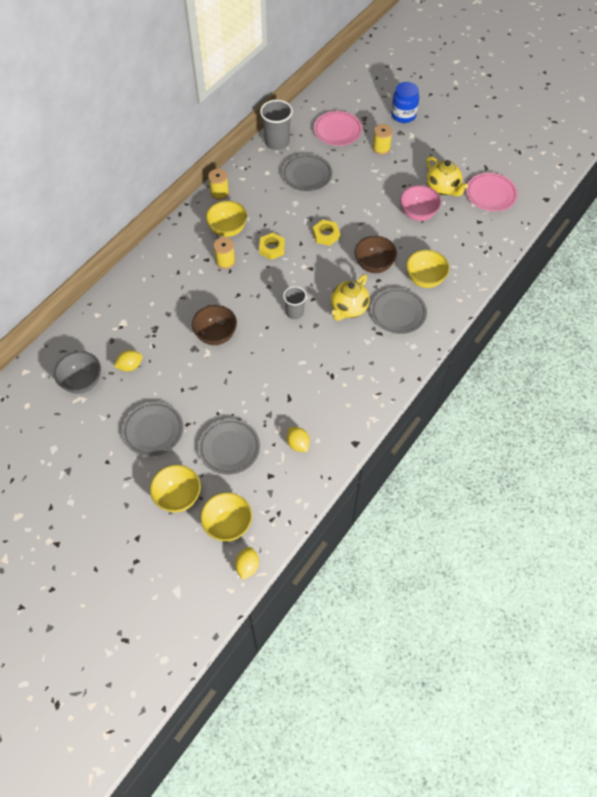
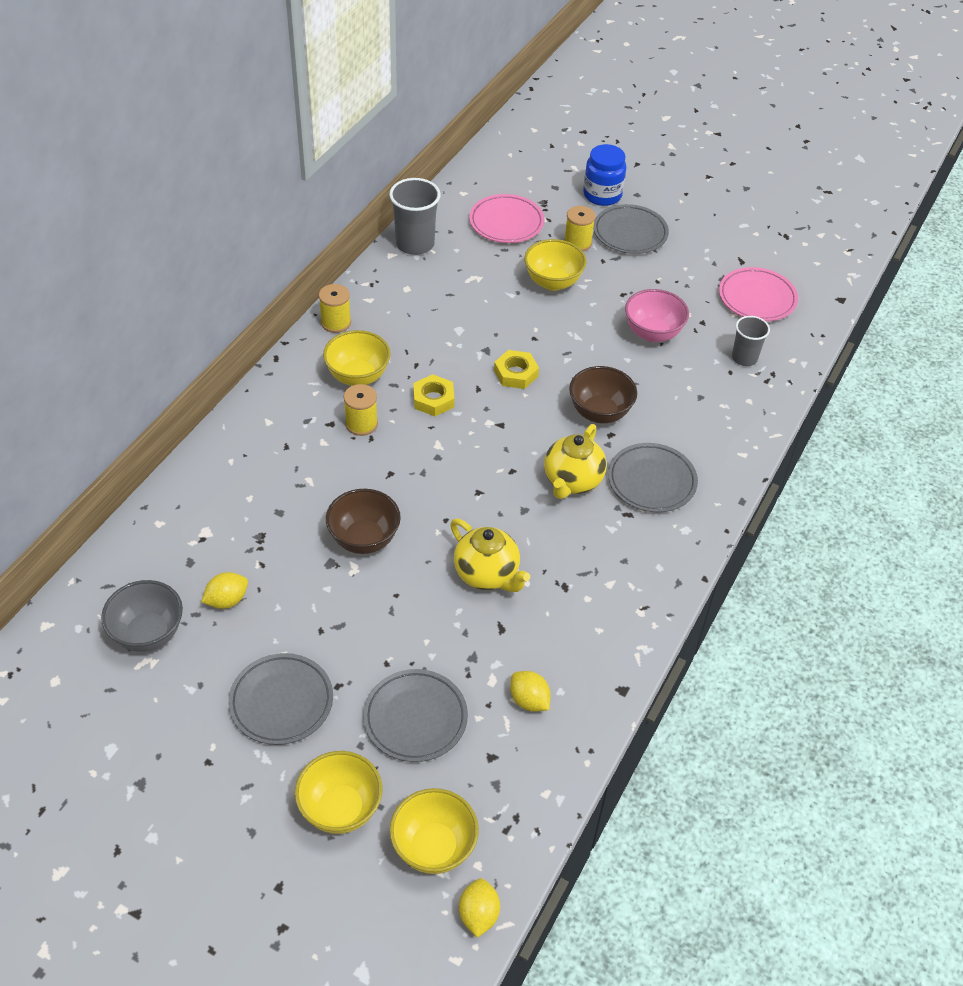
camera: 10 degrees left, 10 degrees down
(294, 312) = (487, 493): grey cup -> grey cup (744, 358)
(307, 175) = (470, 288): grey plate -> grey plate (630, 233)
(424, 279) = (683, 428): yellow bowl -> yellow bowl (553, 282)
(443, 189) = (683, 295): yellow teapot -> yellow teapot (487, 574)

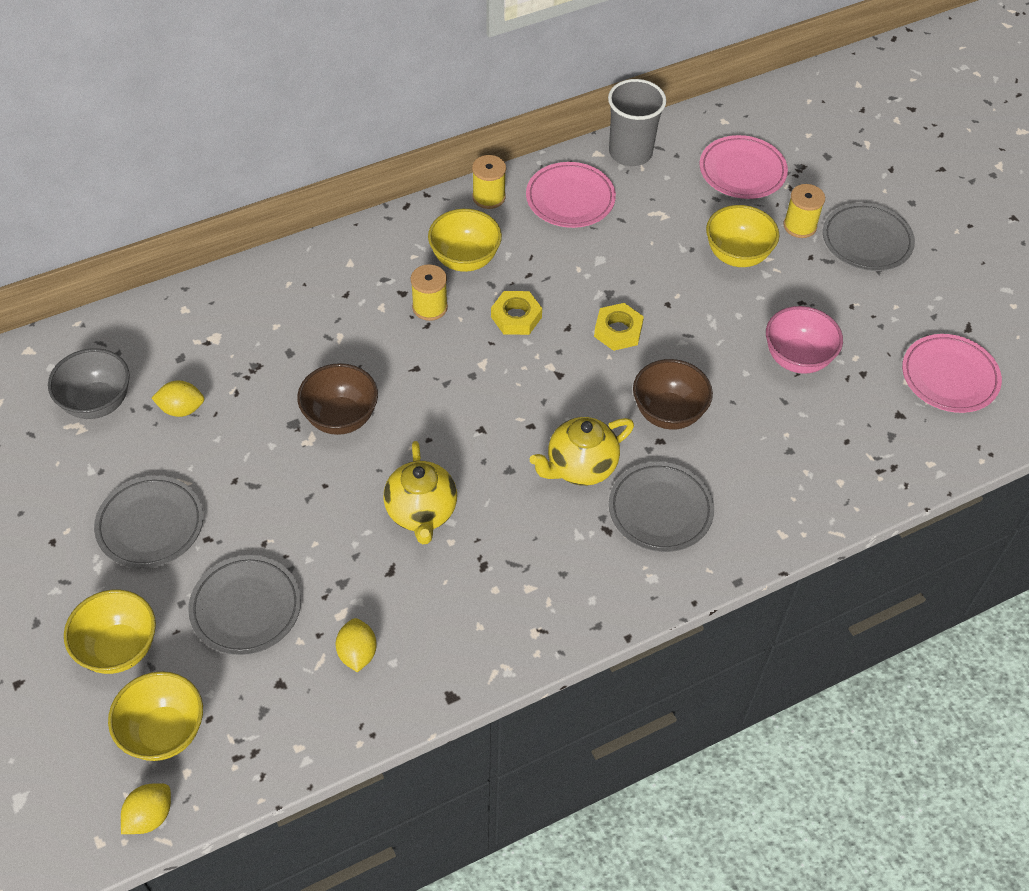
camera: 35 degrees right, 5 degrees up
(399, 296) = (570, 199): none -> pink plate
(602, 195) = (872, 186): blue jar -> none
(744, 358) = (876, 434): grey cup -> none

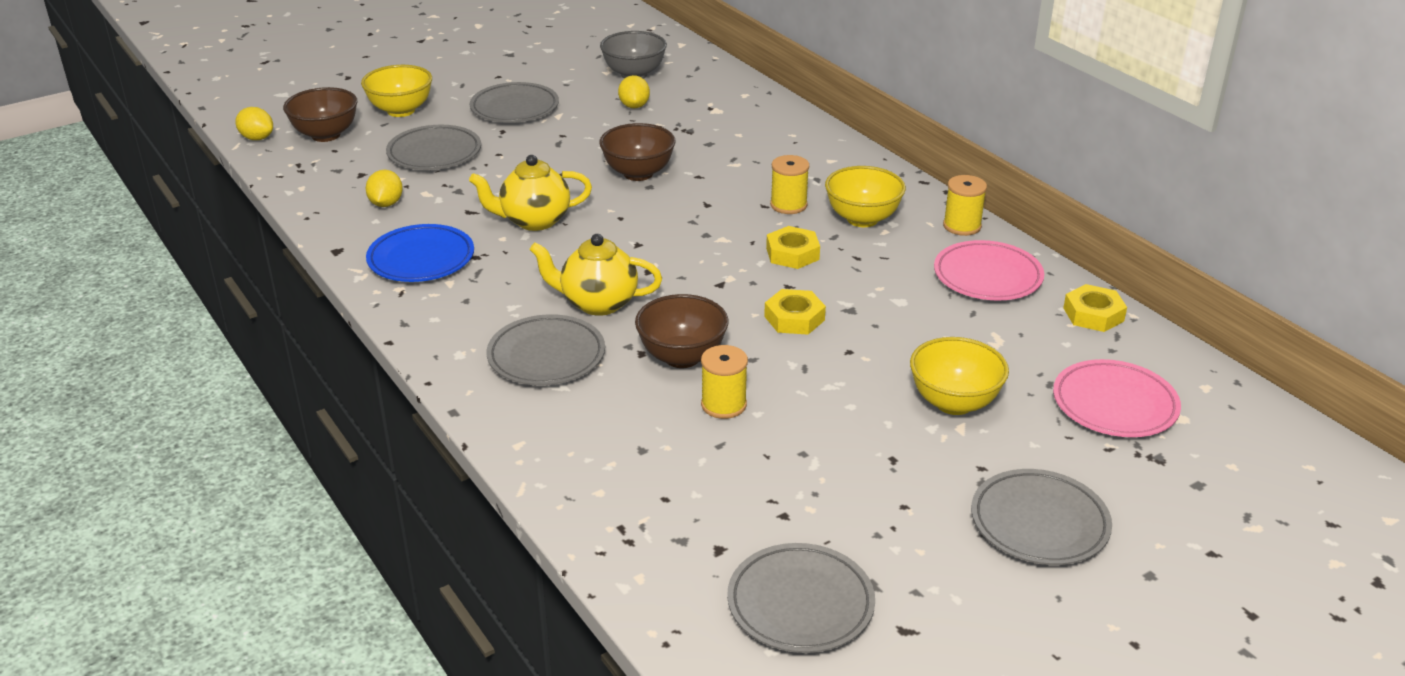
camera: 85 degrees right, 20 degrees down
(164, 732) = (326, 135): yellow bowl -> brown bowl
(357, 653) = (386, 204): yellow lemon -> yellow lemon turned 75 degrees counterclockwise
(481, 614) = (421, 259): none -> blue plate
(580, 467) = (597, 303): yellow teapot -> yellow teapot turned 45 degrees counterclockwise
(630, 152) = (1093, 314): grey cup -> yellow nut
(797, 359) = (792, 455): pink bowl -> none
(799, 226) = (1036, 457): yellow spool -> yellow spool (723, 405)
(949, 377) = (800, 604): pink plate -> grey plate

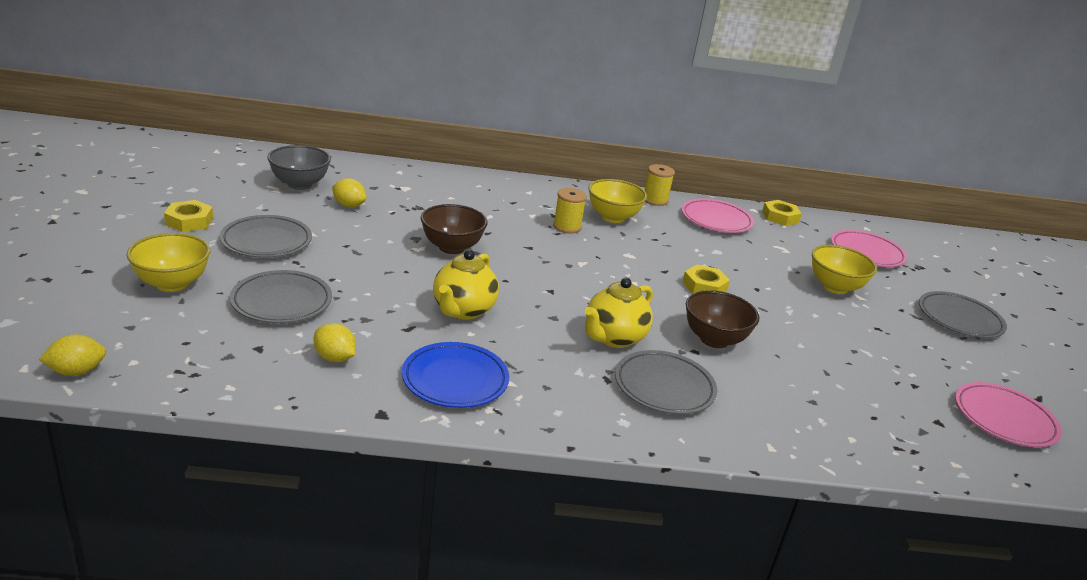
camera: 60 degrees left, 5 degrees down
(326, 135) = (146, 334): brown bowl -> none
(723, 405) = (783, 351): yellow spool -> none
(792, 253) = (628, 252): yellow nut -> yellow nut (189, 221)
(800, 604) = (1004, 419): grey plate -> pink plate

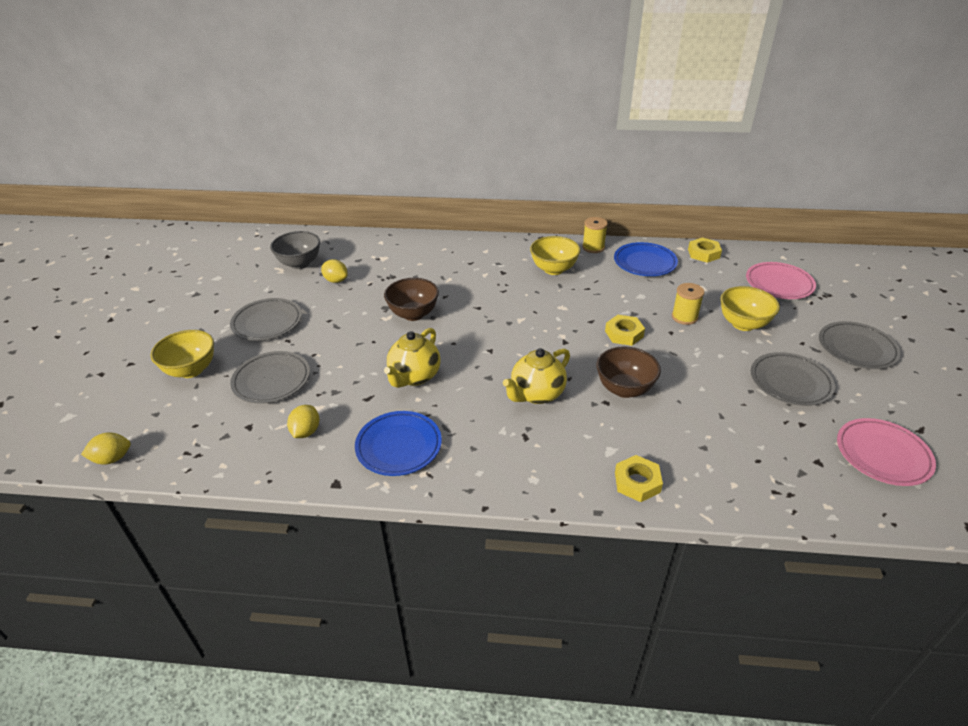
camera: 10 degrees right, 10 degrees up
(189, 221) = (211, 309): yellow nut -> yellow nut (637, 482)
(334, 358) = (306, 432): yellow lemon -> yellow lemon turned 60 degrees clockwise
(567, 227) = (512, 283): yellow spool -> yellow spool (684, 317)
(664, 387) = (573, 441): grey plate -> grey plate (790, 382)
(716, 220) = (644, 263): pink plate -> blue plate

